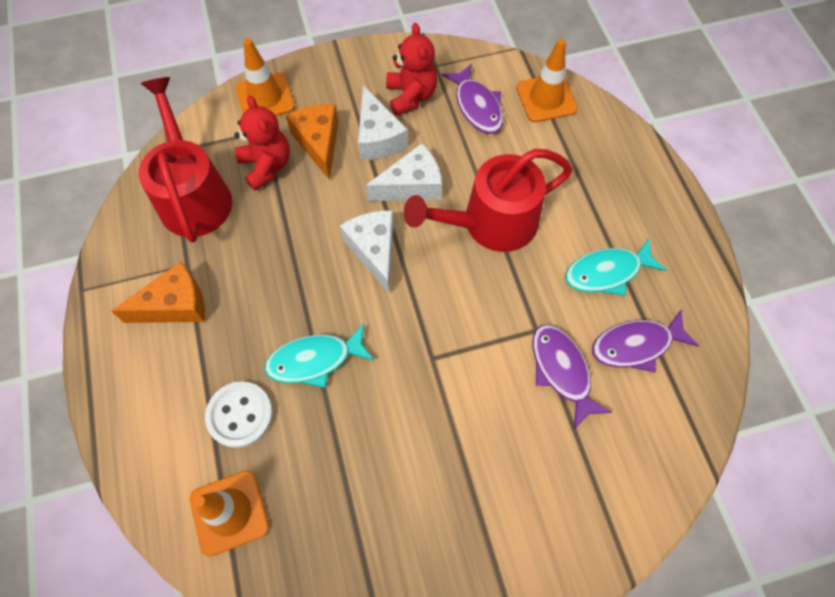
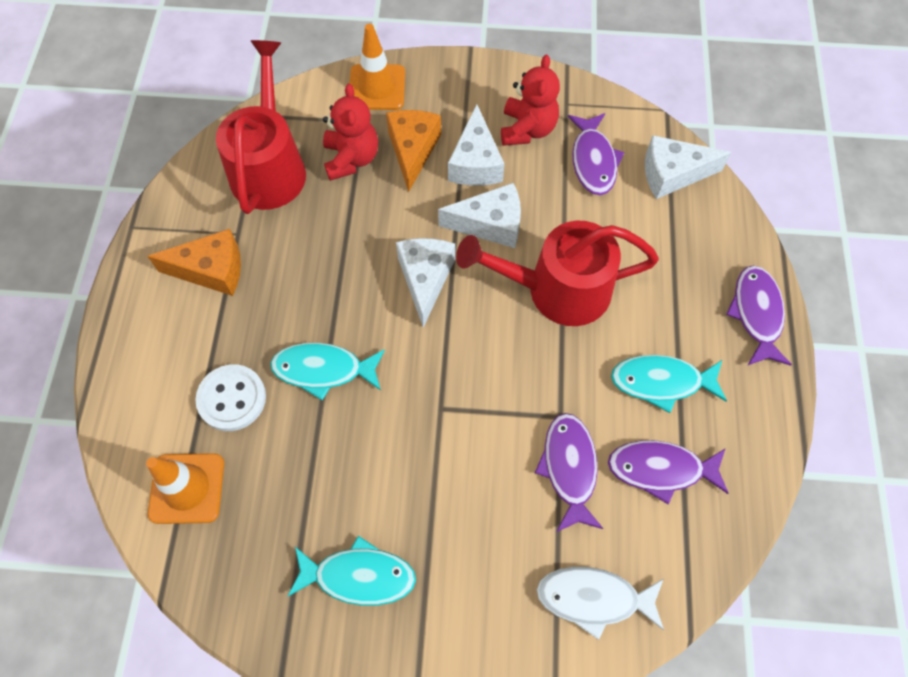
camera: 20 degrees right, 0 degrees up
(419, 532) = (359, 576): none -> turquoise fish
(546, 98) = (672, 174): orange traffic cone -> white cheese
(626, 474) = (594, 598): none -> white fish
(658, 191) = (756, 313): none -> purple fish

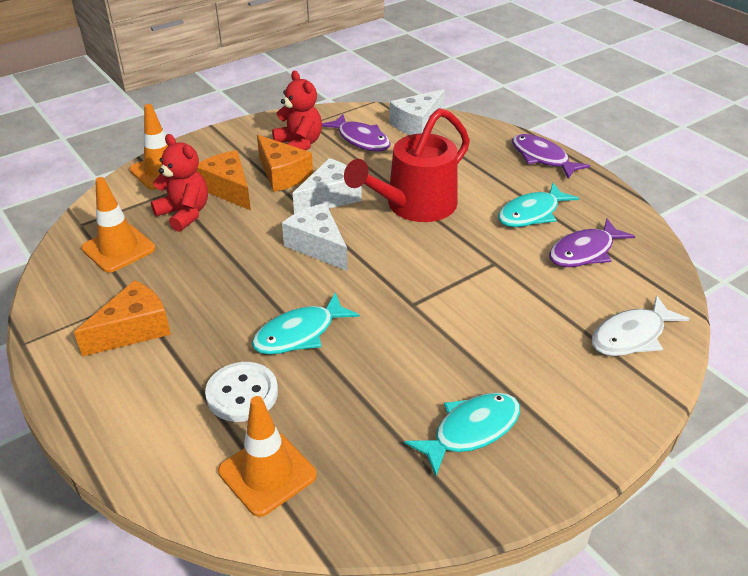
camera: 40 degrees left, 25 degrees down
(269, 167) = (118, 248): red watering can -> orange traffic cone
(475, 163) = (282, 175): white cheese -> orange cheese
(569, 468) = (533, 283): purple fish -> none

